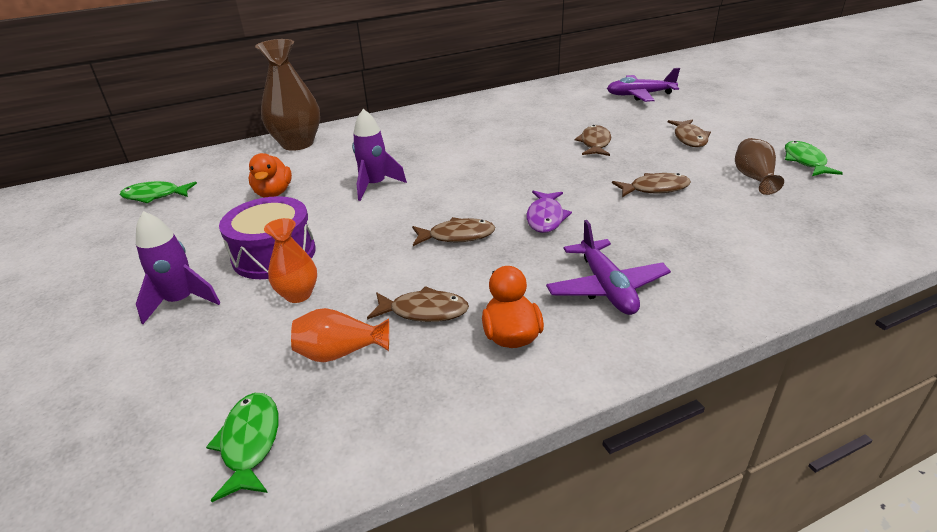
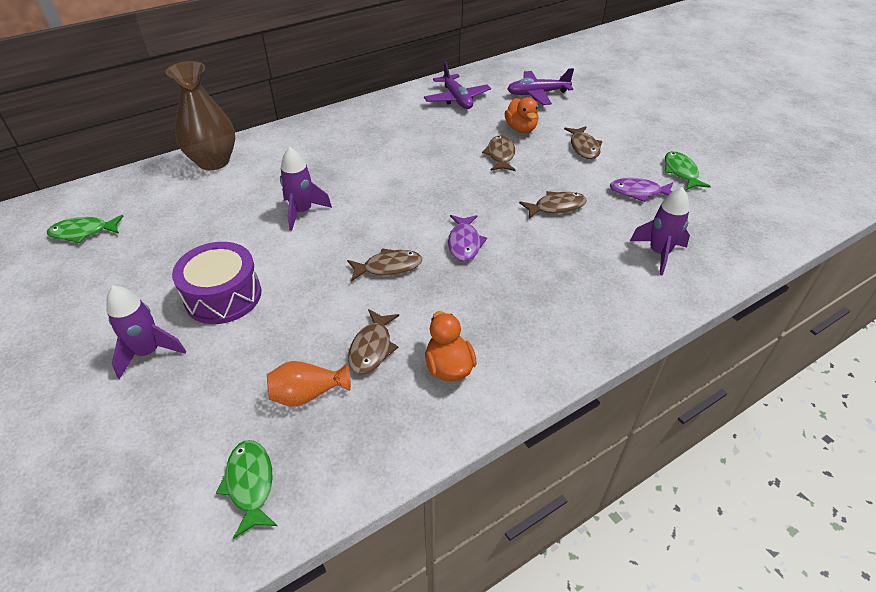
camera: 10 degrees left, 10 degrees up
(274, 193) = (205, 224): orange duck -> orange duck (521, 129)
(298, 294) = (256, 338): orange vase -> none
(424, 311) = (372, 348): brown fish -> brown fish turned 105 degrees clockwise
(606, 287) = (522, 314): purple plane -> purple plane (457, 99)
(753, 178) = (638, 192): brown vase -> purple fish
(779, 235) = (659, 253): none -> purple rocket

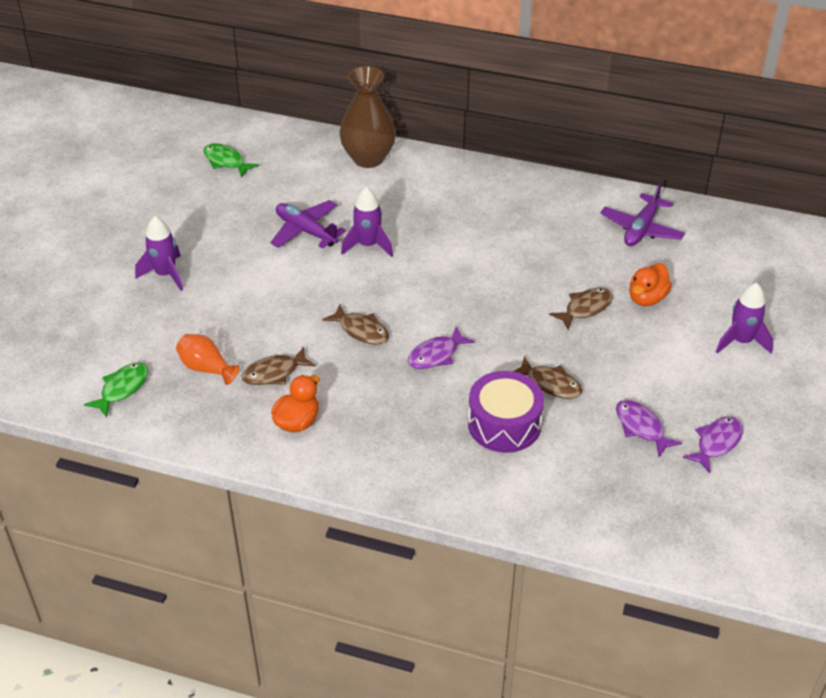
camera: 50 degrees right, 0 degrees up
(223, 296) = (243, 270): purple drum -> purple drum (504, 424)
(537, 94) = (728, 275): purple plane -> purple plane (306, 231)
(584, 147) = (671, 356): brown fish -> none
(659, 253) = (562, 480): purple rocket -> purple rocket (741, 341)
(681, 172) = (716, 443): green fish -> purple fish

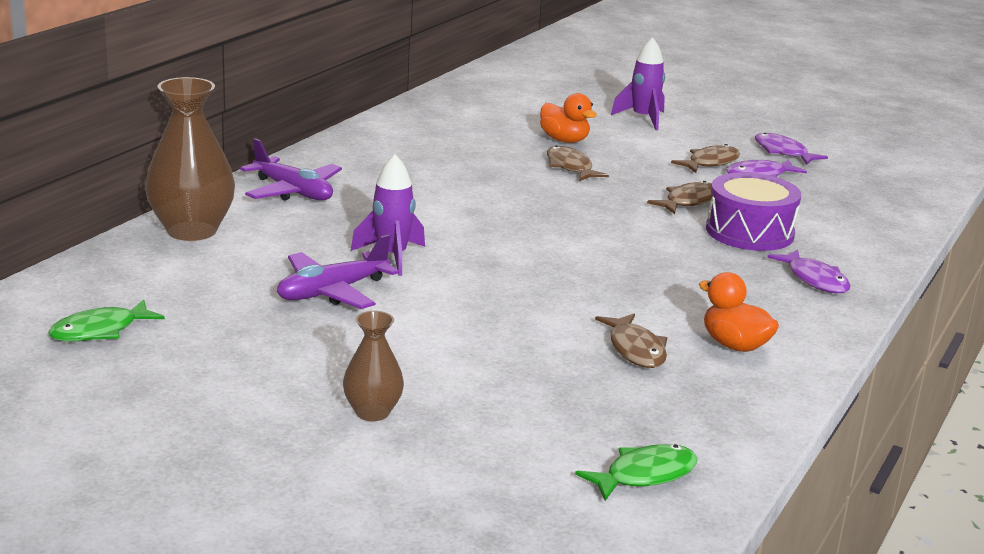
camera: 80 degrees left, 20 degrees down
(122, 388) = (644, 475): green fish -> green fish turned 105 degrees clockwise
(165, 274) = (372, 412): purple rocket -> brown vase
(206, 368) = (613, 399): orange vase -> none
(361, 330) = (566, 283): brown fish -> brown fish (710, 163)
(436, 355) = (626, 248): purple fish -> purple fish (814, 280)
(641, 229) = (448, 123): purple plane -> purple plane (293, 192)

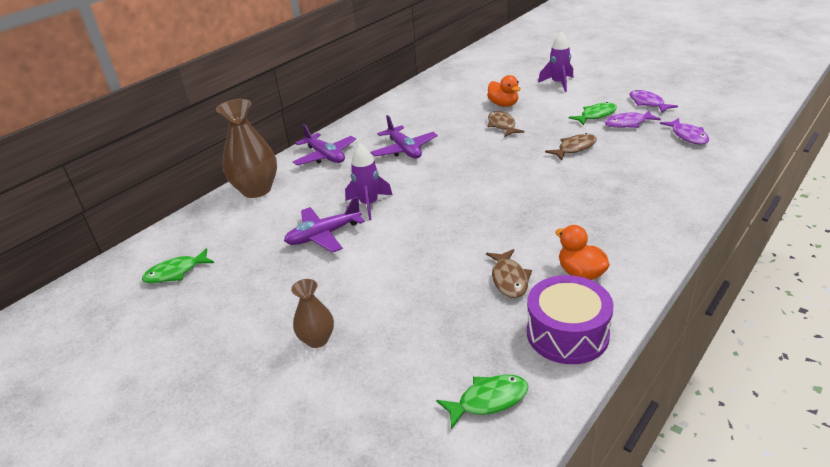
camera: 15 degrees right, 10 degrees up
(423, 190) = (404, 150): none -> purple plane
(710, 163) = (596, 115): brown fish -> green fish
(749, 232) = (611, 171): purple drum -> purple drum (567, 334)
(814, 280) = (651, 211): purple fish -> purple fish (687, 136)

